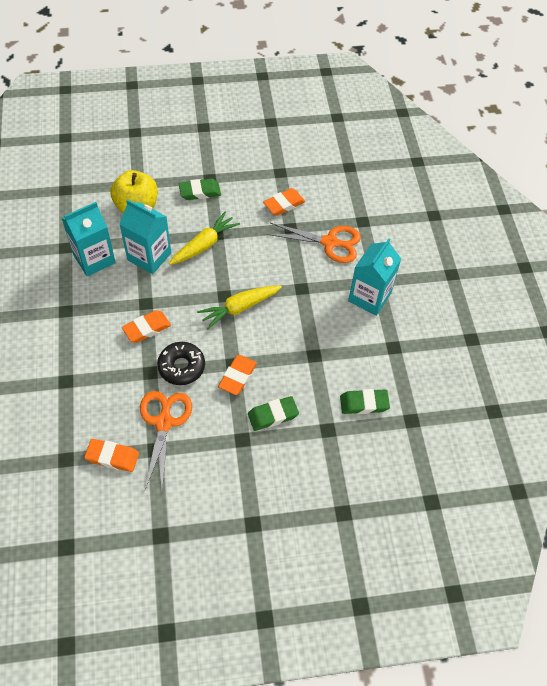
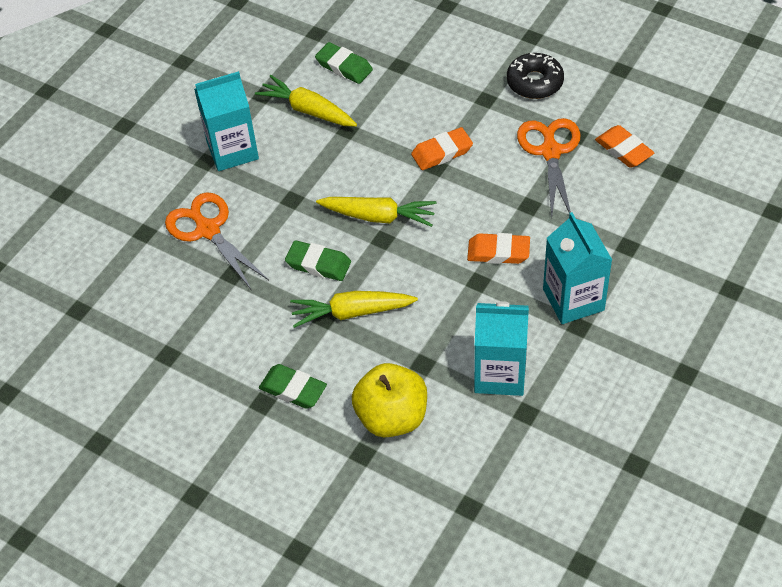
camera: 135 degrees left, 5 degrees down
(149, 256) = (429, 336): turquoise carton -> turquoise carton (573, 299)
(164, 423) = (550, 152): orange scissors -> orange scissors turned 135 degrees clockwise
(181, 367) = (491, 192): black donut -> black donut (534, 82)
(273, 415) = (438, 102): green eraser -> green eraser (318, 264)
(284, 204) = (208, 308): orange eraser -> none
(353, 354) = (308, 110): none -> yellow carrot

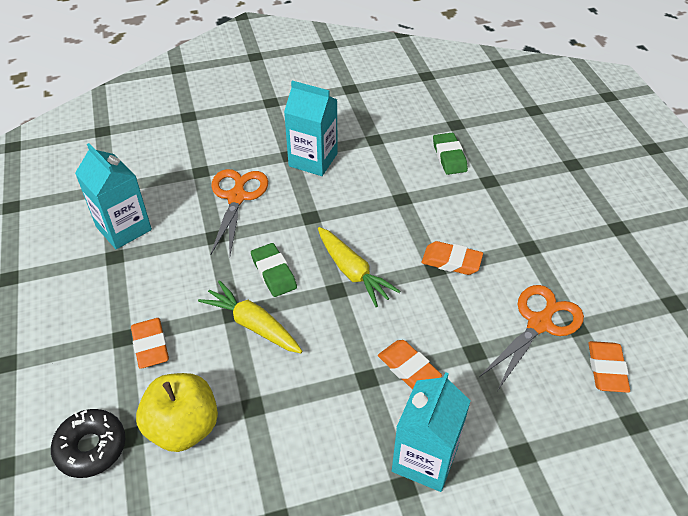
camera: 40 degrees right, 5 degrees down
(293, 389) = (150, 346): green eraser -> orange eraser
(308, 110) = (391, 168): yellow carrot -> none
(499, 374) = (296, 467): turquoise carton -> turquoise carton (123, 228)
(534, 82) = (584, 262): black donut -> black donut (91, 447)

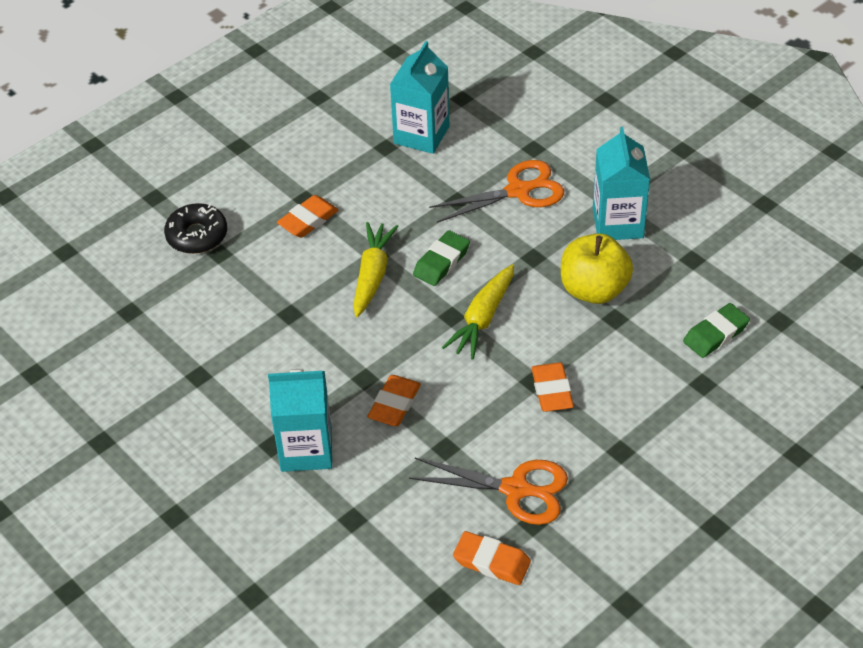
camera: 65 degrees right, 0 degrees up
(183, 427) = (245, 280): yellow apple -> yellow apple (594, 289)
(606, 369) = (492, 561): orange eraser -> orange eraser turned 45 degrees clockwise

